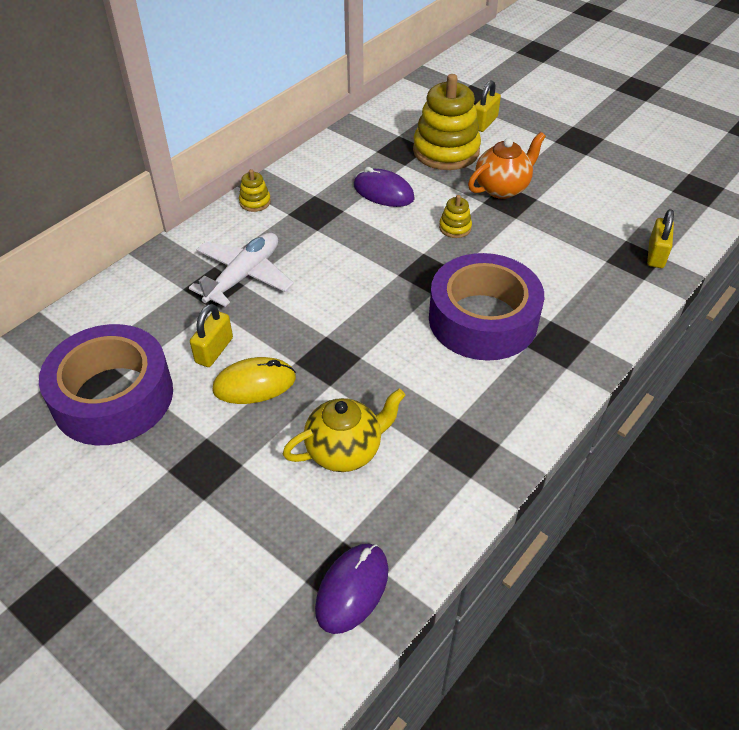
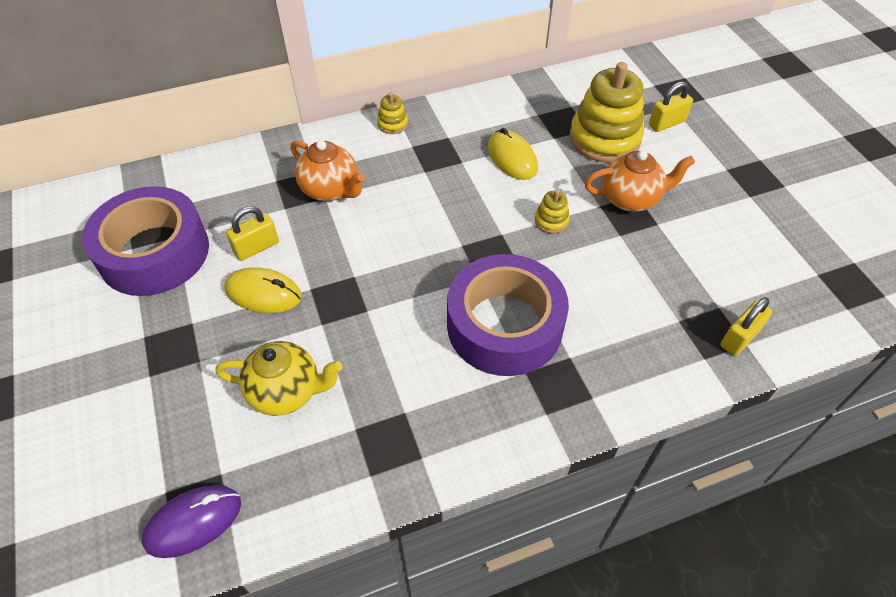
camera: 30 degrees right, 5 degrees up
(243, 276) = (331, 190): white plane -> orange teapot
(383, 192) = (512, 158): purple mouse -> yellow mouse

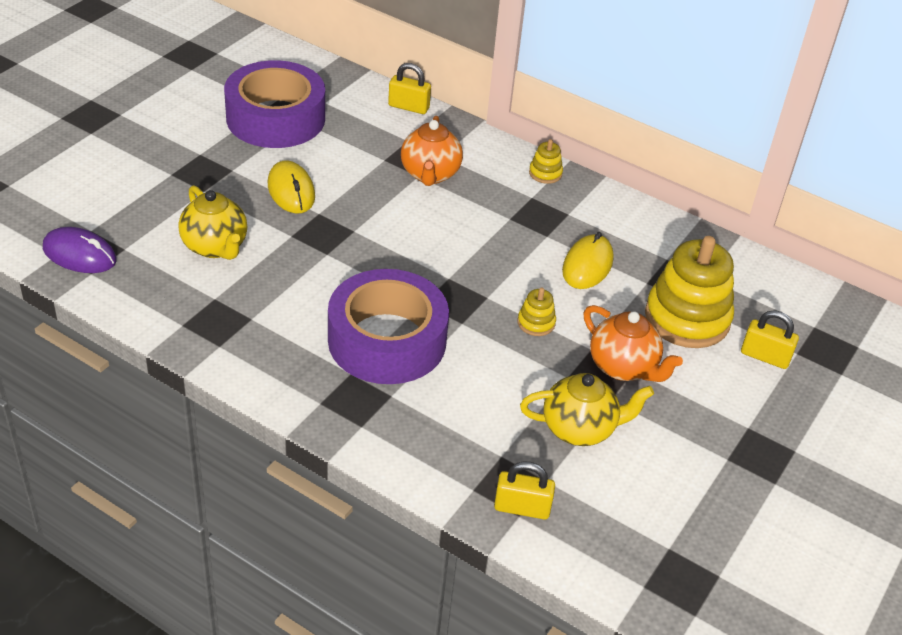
camera: 50 degrees right, 10 degrees down
(256, 247) = (330, 165): yellow padlock -> yellow padlock (408, 107)
(678, 258) = (579, 429): none -> yellow teapot

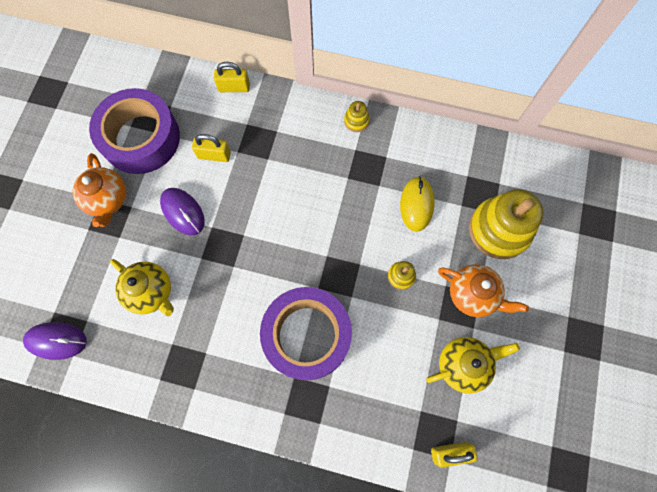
camera: 15 degrees left, 30 degrees up
(291, 191) = (183, 212): yellow mouse -> purple mouse
(430, 174) = (276, 154): orange teapot -> orange teapot (108, 200)
(765, 356) = (560, 245): yellow padlock -> yellow padlock (214, 155)

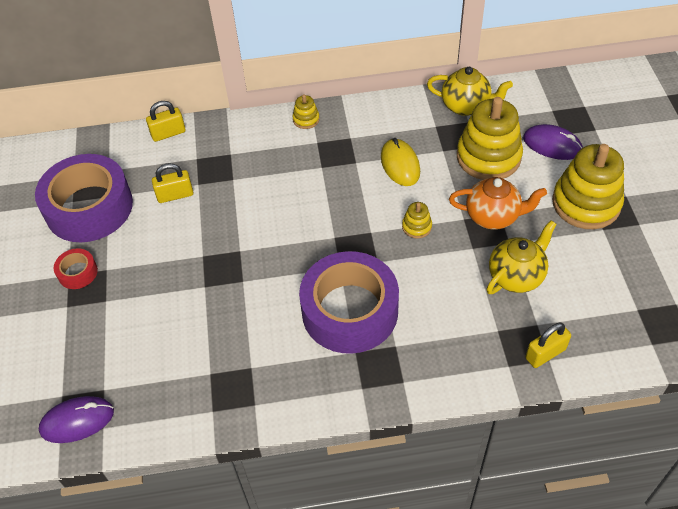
camera: 20 degrees left, 20 degrees down
(108, 200) = (77, 272): orange teapot -> red tape
(151, 292) = (165, 336): yellow teapot -> yellow teapot (466, 106)
(183, 212) = (165, 254): purple mouse -> purple mouse (552, 145)
(563, 317) = (586, 203): none -> yellow stacking toy

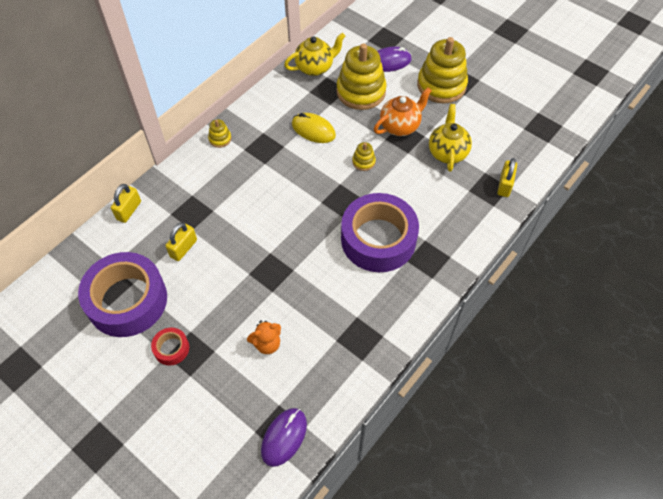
camera: 45 degrees left, 5 degrees up
(151, 329) = (267, 344): none -> orange teddy bear

